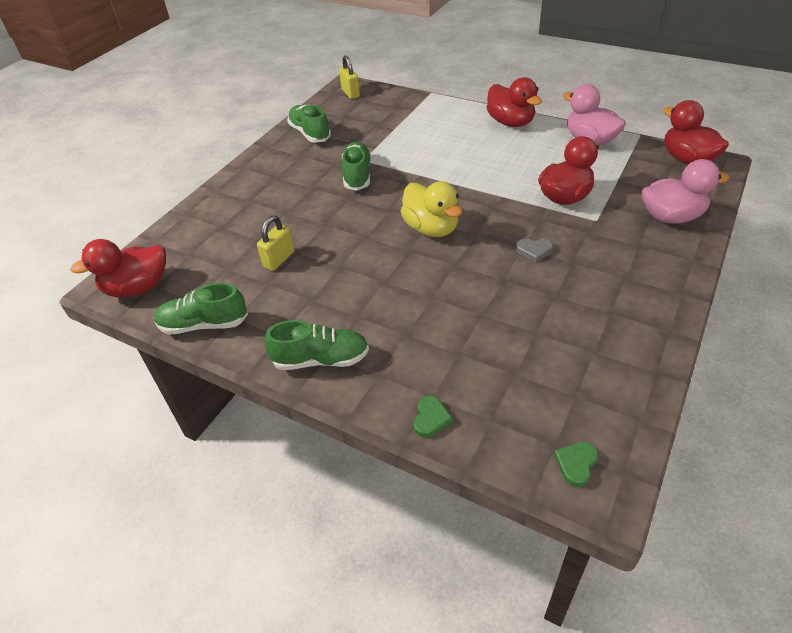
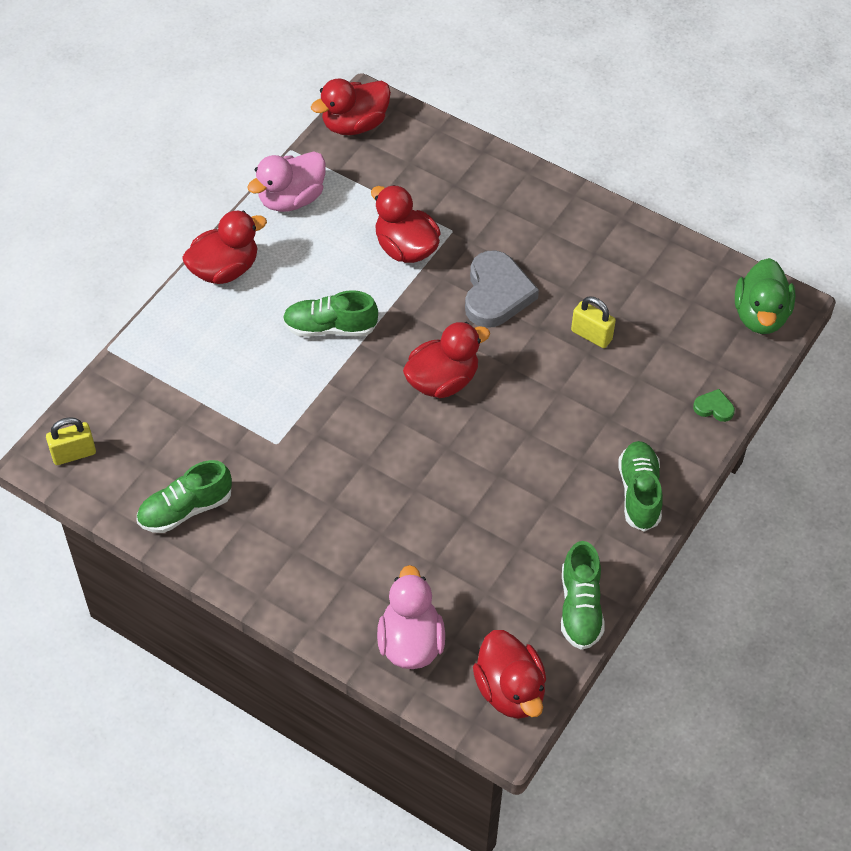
camera: 90 degrees left, 10 degrees up
(279, 259) = (477, 537): yellow padlock -> yellow padlock (591, 335)
(357, 175) = (313, 451): green shoe -> green shoe (330, 327)
(431, 228) = (442, 381): yellow duck -> red duck
(534, 251) = (496, 293): grey heart -> grey heart, size x2.21
(576, 464) = (760, 315): green heart -> green duck
(671, 217) = (458, 169): pink duck -> pink duck (410, 642)

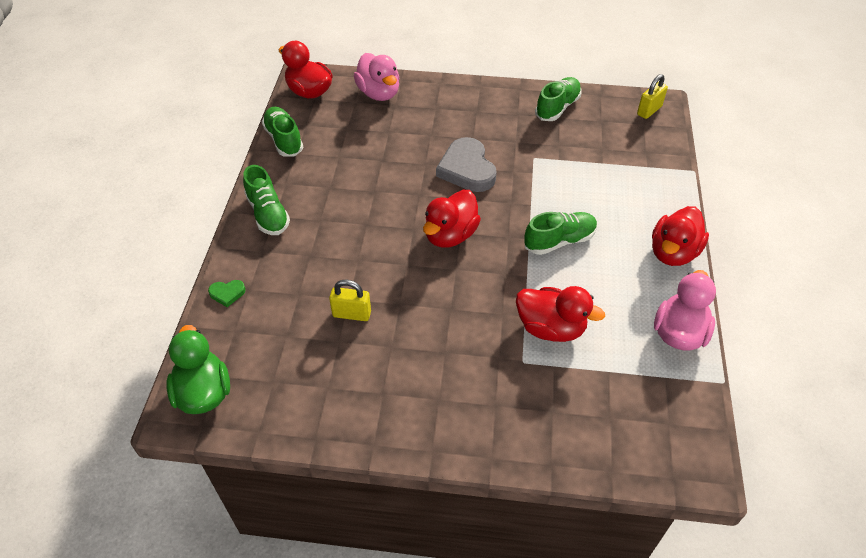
camera: 155 degrees right, 5 degrees down
(354, 124) = (693, 438): red duck -> none
(496, 293) = (449, 318): grey heart -> grey heart (467, 169)

